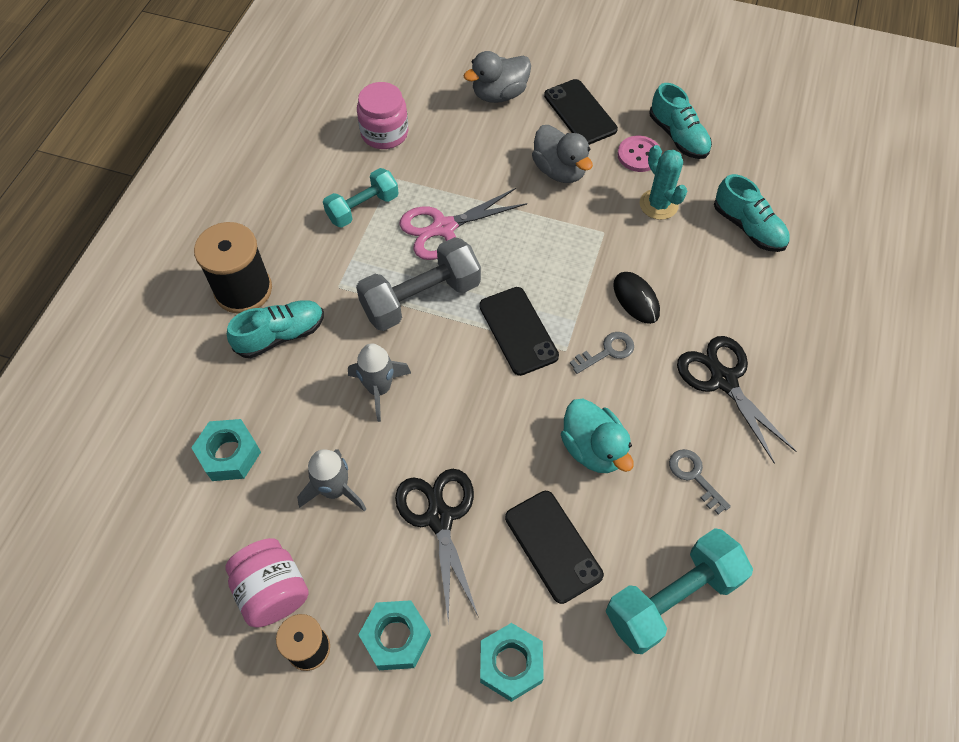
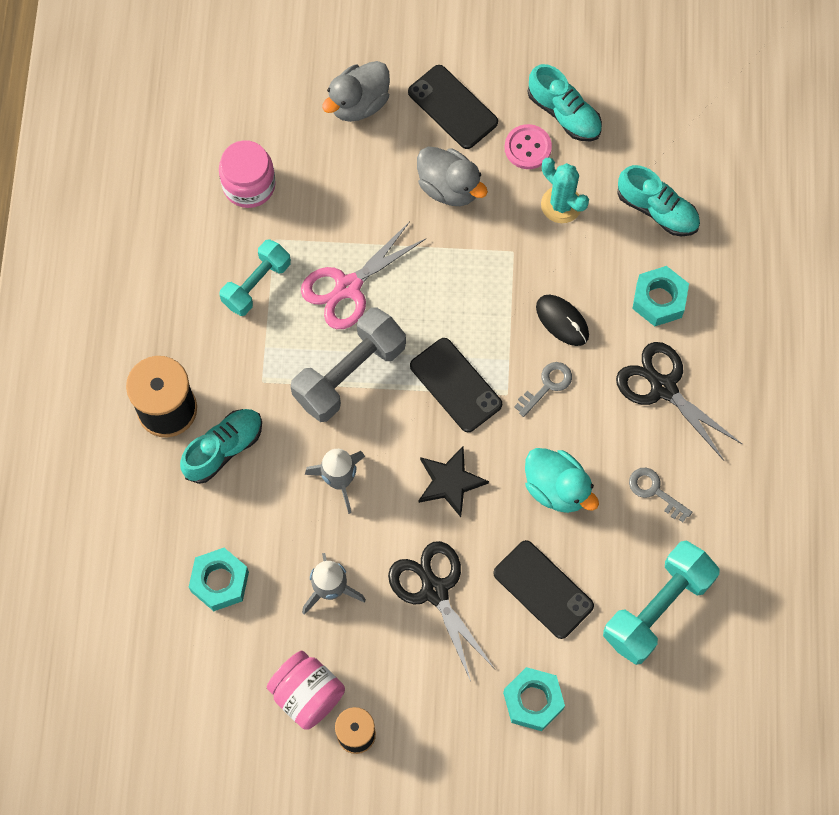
camera: 15 degrees left, 10 degrees up
(396, 638) = (428, 705): turquoise nut -> turquoise nut (659, 300)
(486, 416) = (450, 482): none -> black star

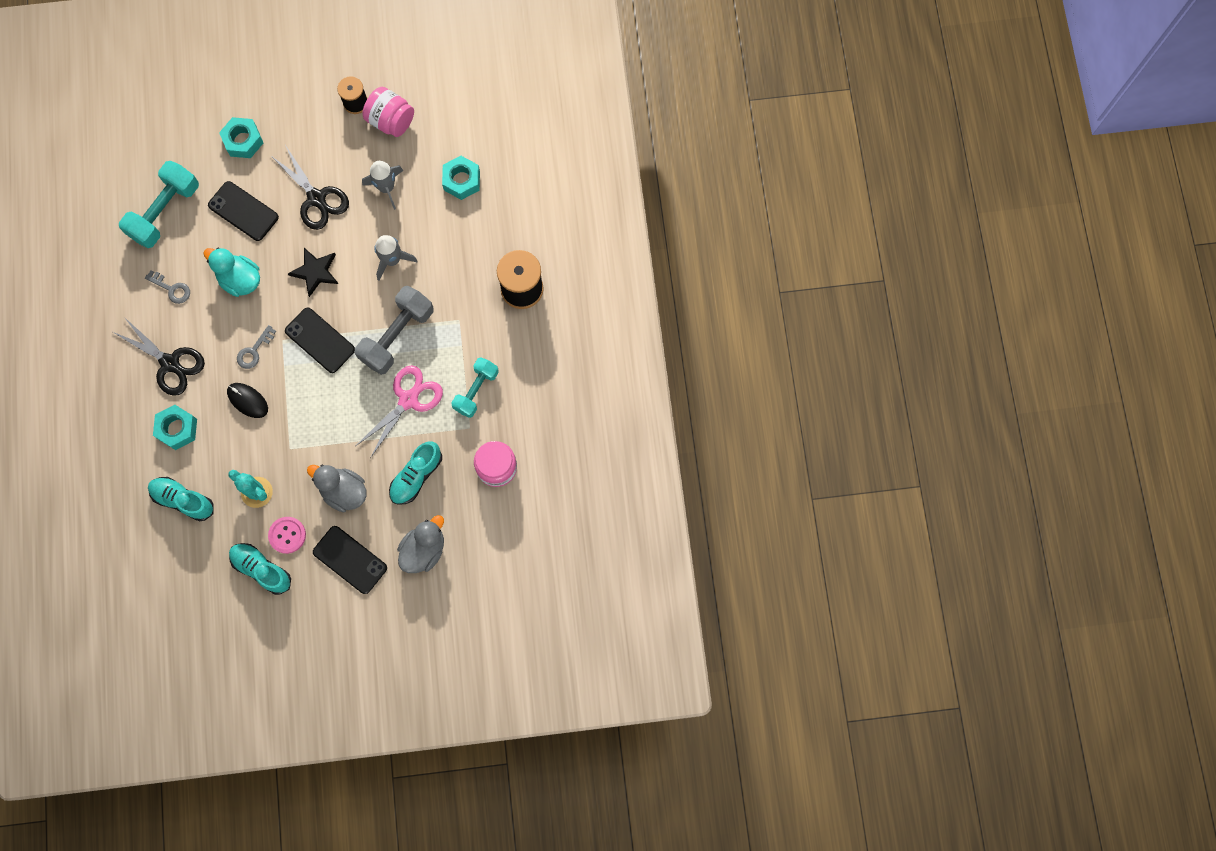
camera: 170 degrees right, 5 degrees up
(223, 449) = (476, 268): turquoise shoe -> turquoise shoe (416, 476)

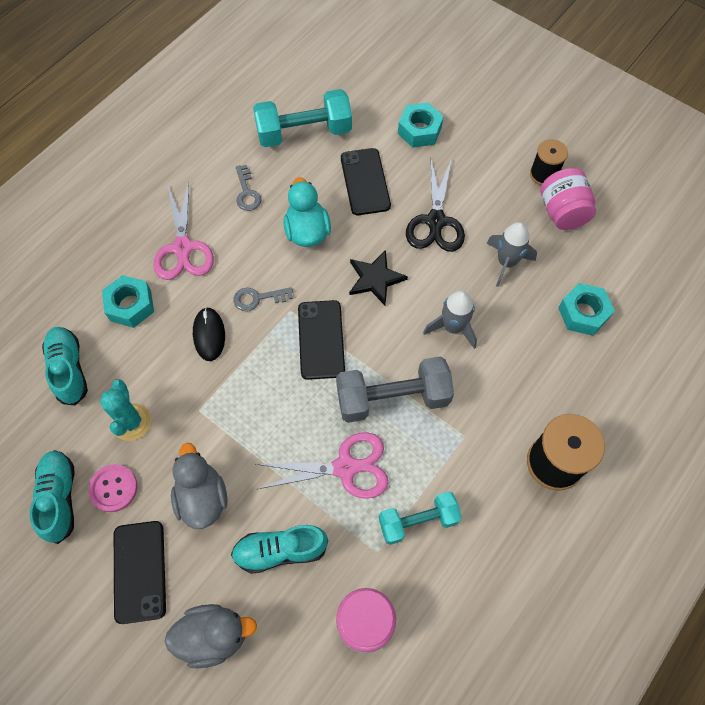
camera: 45 degrees right, 10 degrees down
(170, 363) = (183, 248): black scissors -> pink scissors

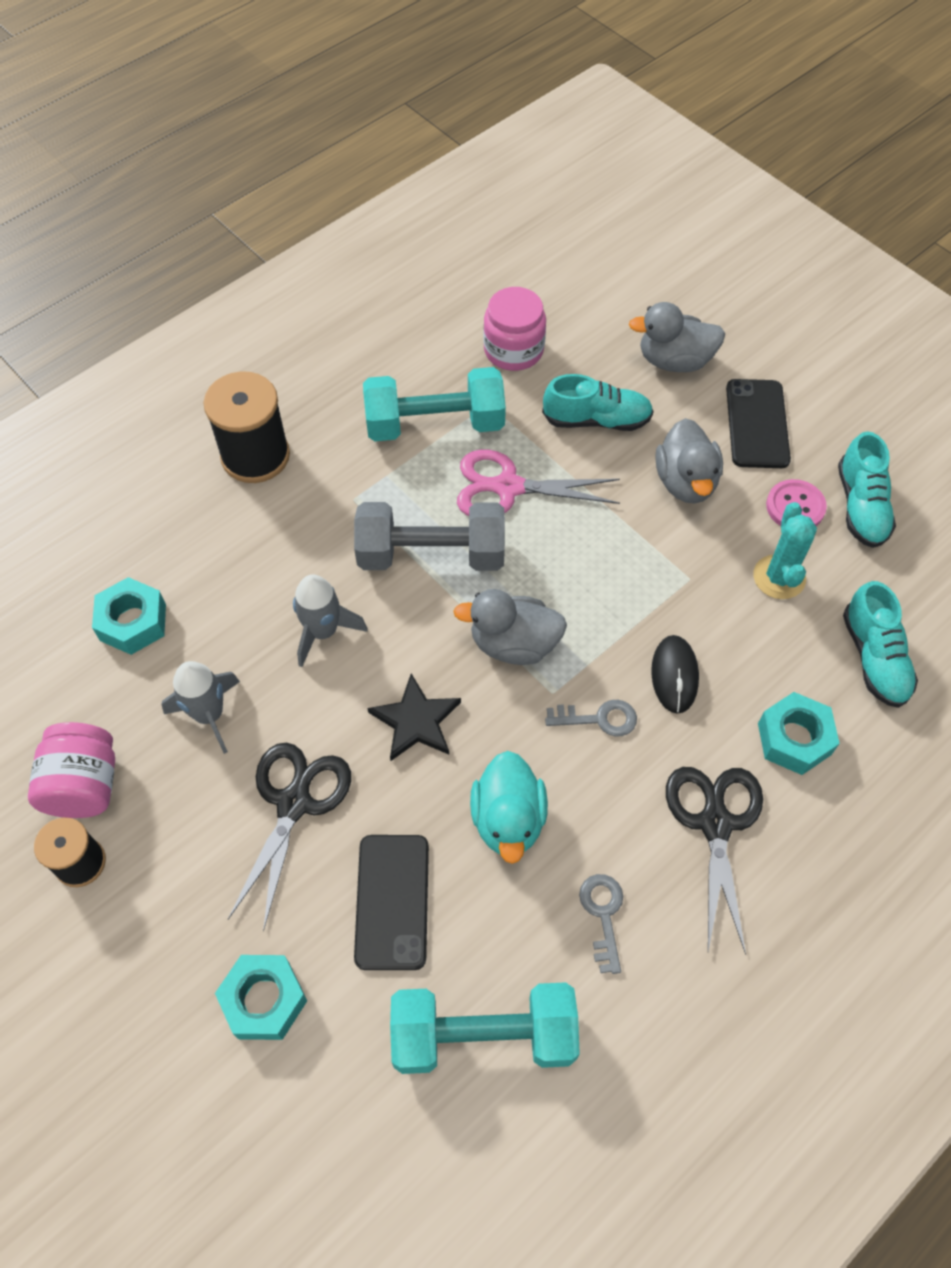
camera: 170 degrees left, 5 degrees down
(183, 248) = (715, 824): pink scissors -> black scissors
(321, 339) = (513, 644): black phone -> grey duck
(418, 521) = (435, 424): turquoise dumbbell -> turquoise dumbbell, size x1.52

